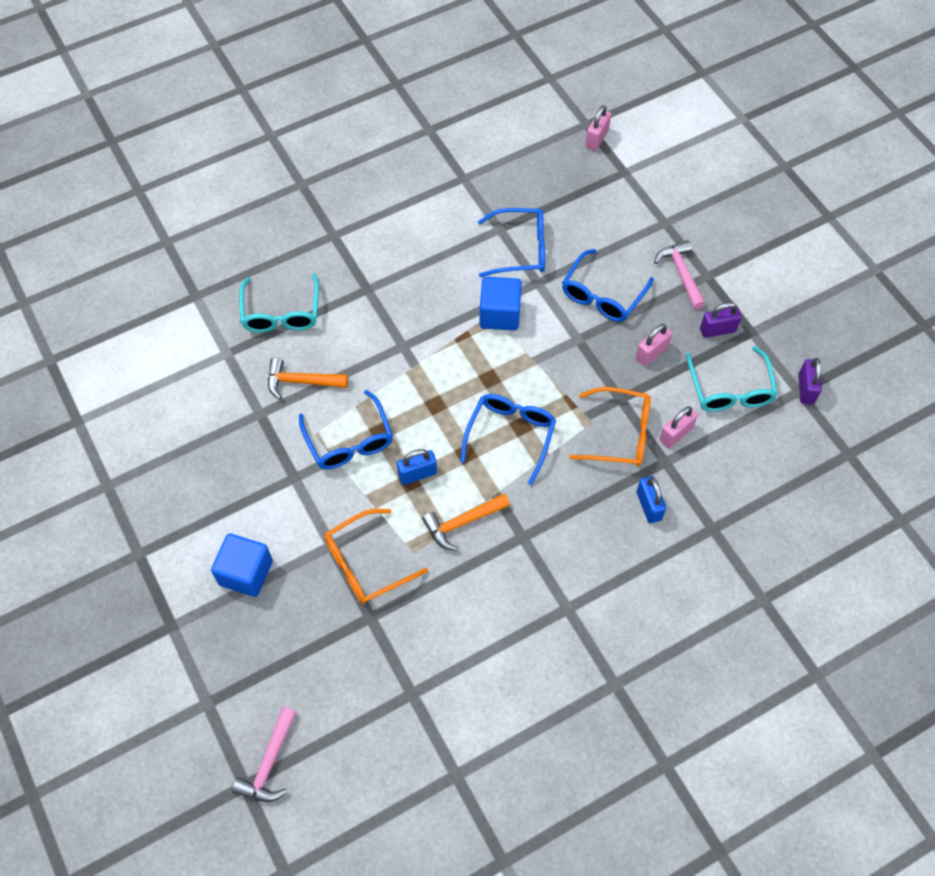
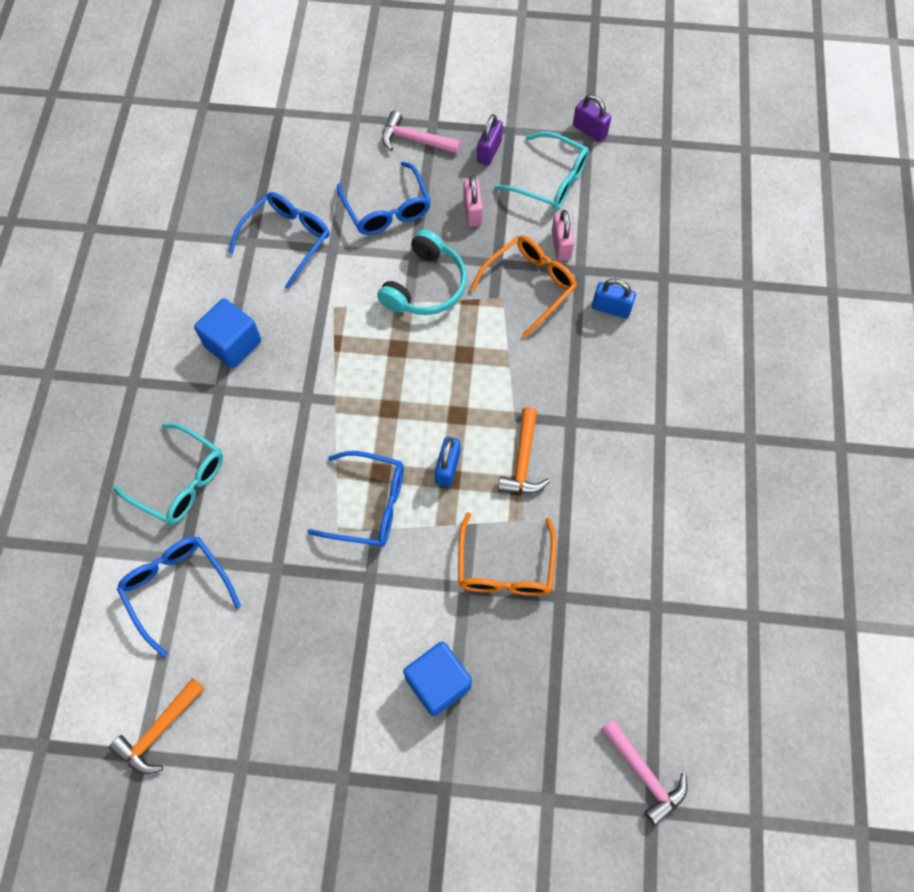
camera: 55 degrees left, 5 degrees up
(301, 382) = (272, 509): orange hammer -> orange hammer (158, 731)
(499, 314) = (339, 298): blue cube -> blue cube (233, 344)
(510, 435) = (467, 368): blue glasses -> blue glasses (176, 588)
(558, 363) = (426, 286): none -> turquoise headphones
(596, 139) = (226, 108): pink padlock -> none

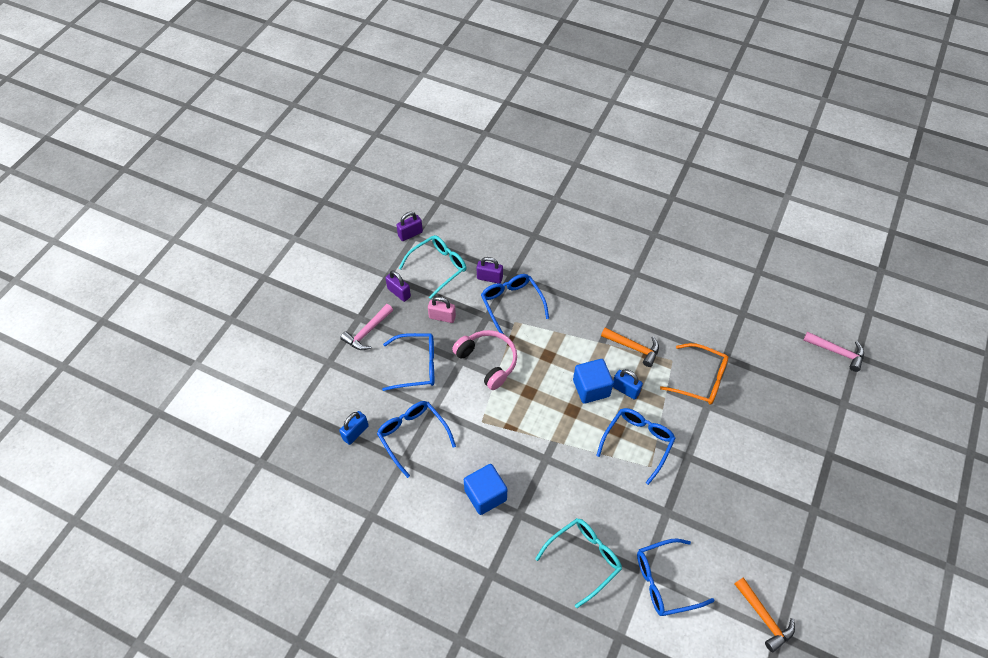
camera: 70 degrees left, 10 degrees down
(426, 286) = (488, 361): turquoise headphones -> pink headphones
(438, 682) = (765, 438): blue cube -> blue cube (591, 388)
(529, 285) = (511, 304): orange glasses -> blue glasses
(561, 245) = (489, 278): pink padlock -> purple padlock
(611, 308) = (545, 268): blue padlock -> blue padlock (355, 432)
(644, 774) = (837, 352): pink hammer -> pink hammer turned 45 degrees clockwise

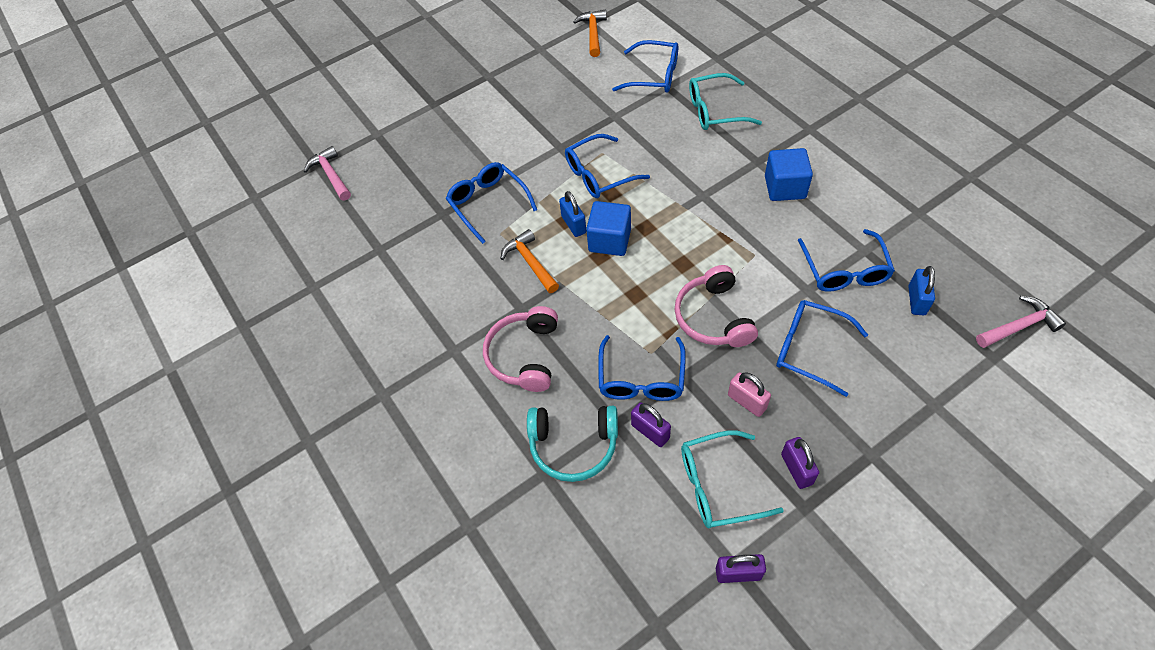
camera: 145 degrees left, 0 degrees up
(355, 432) = (916, 300): blue padlock -> blue padlock turned 60 degrees counterclockwise
(367, 332) = (865, 426): pink hammer -> pink hammer (1019, 326)
(527, 254) = (573, 446): none -> turquoise headphones
(590, 288) = (524, 355): none -> pink headphones
(700, 379) = (488, 204): orange glasses -> blue glasses

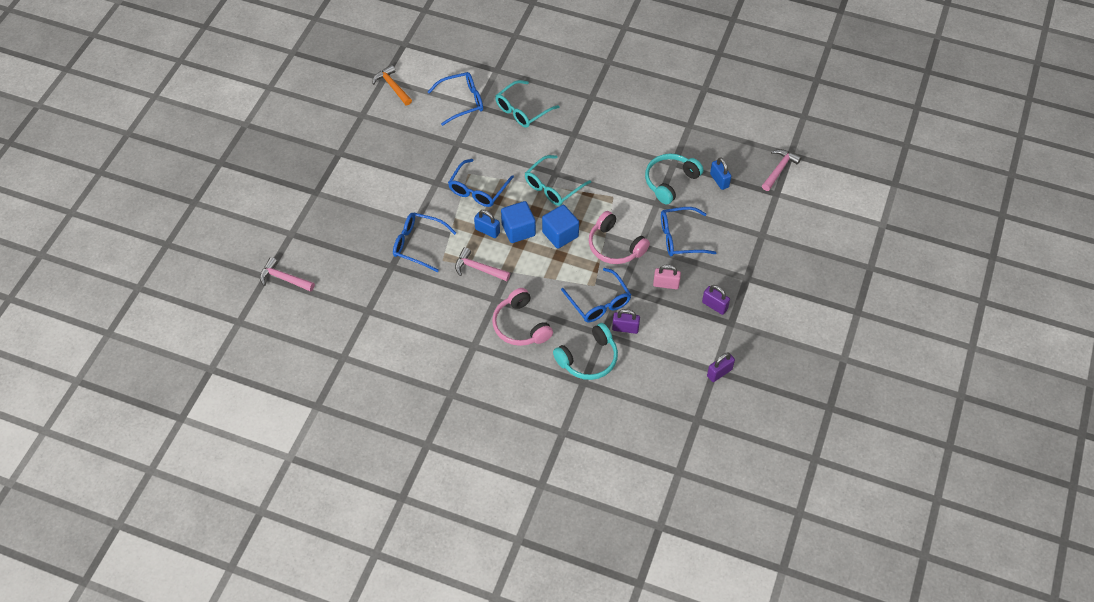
camera: 40 degrees left, 0 degrees up
(530, 262) = (478, 268): orange hammer -> pink hammer
(718, 485) = (680, 336): turquoise glasses -> turquoise glasses (553, 187)
(785, 187) = (602, 144): blue cube -> blue cube (560, 234)
(844, 270) = (670, 181): blue glasses -> turquoise headphones

